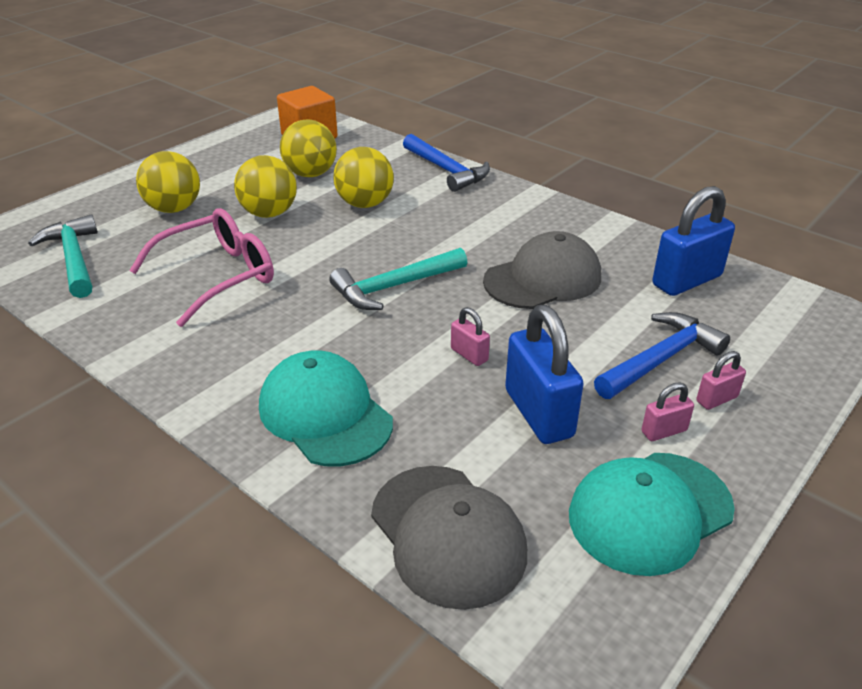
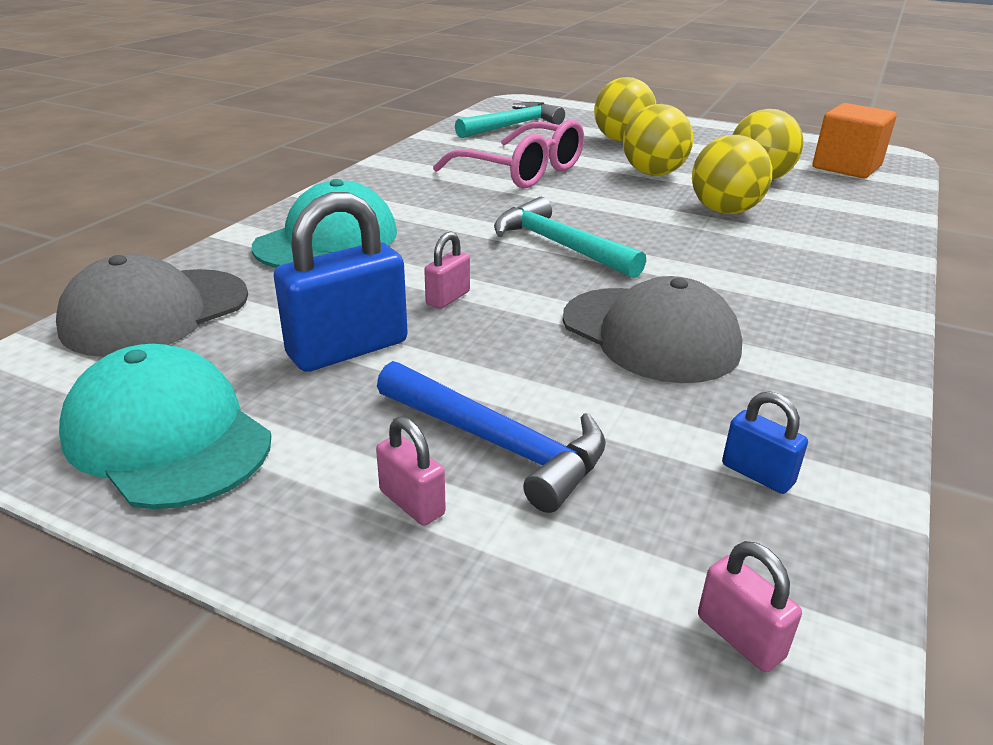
camera: 75 degrees right, 5 degrees down
(446, 170) = (875, 246): blue hammer -> none
(664, 431) = (325, 447): pink padlock -> pink padlock (740, 637)
(686, 281) = (757, 474): blue padlock -> blue padlock, size x0.49

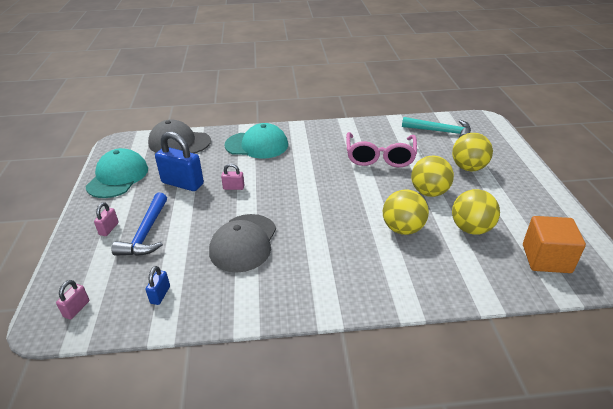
camera: 60 degrees right, 5 degrees up
(559, 245) = (306, 195): turquoise hammer -> none

